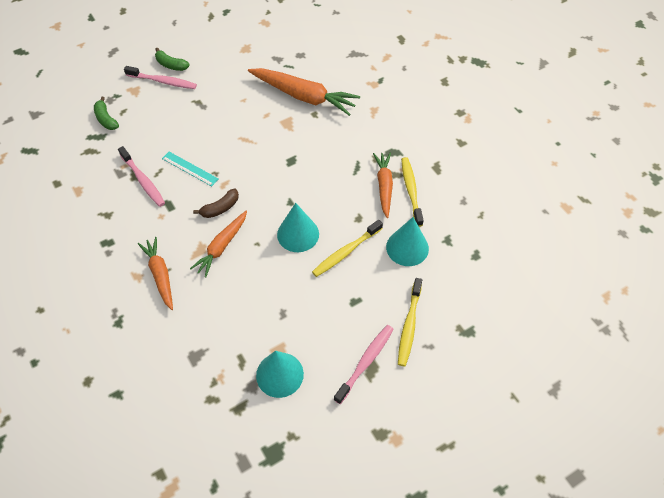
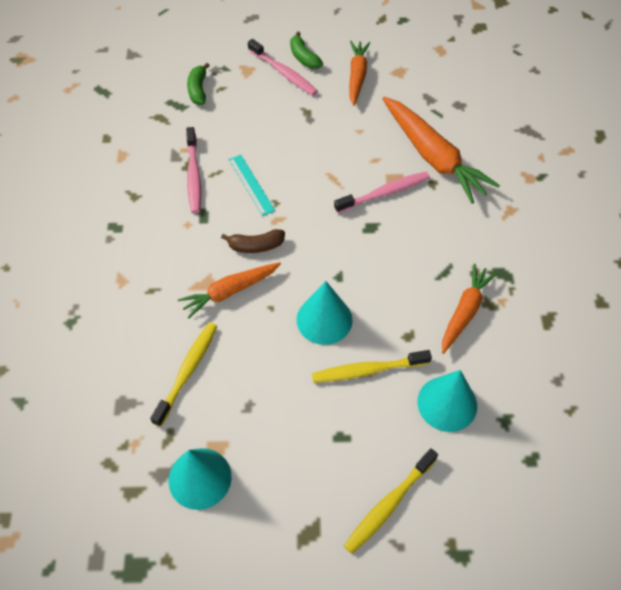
camera: 30 degrees right, 0 degrees up
(160, 275) = (145, 291): orange carrot -> orange carrot (357, 76)
(365, 362) = (307, 520): pink toothbrush -> pink toothbrush (384, 193)
(411, 190) = (496, 333): yellow toothbrush -> yellow toothbrush (187, 371)

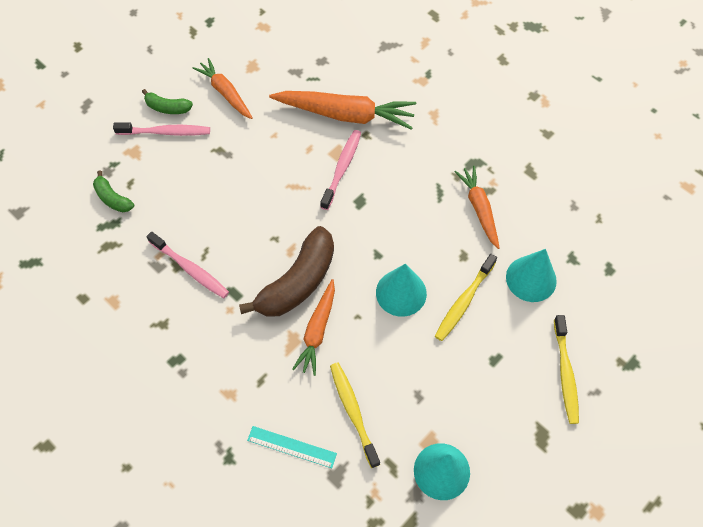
camera: 45 degrees left, 5 degrees up
(251, 184) = (242, 240): turquoise ruler -> turquoise ruler (291, 447)
(256, 246) = (297, 282): brown banana -> brown banana, size x2.00

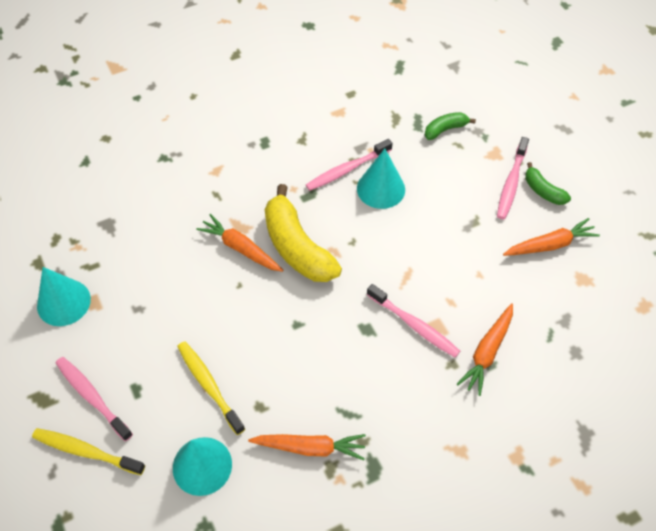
camera: 110 degrees right, 5 degrees down
(167, 108) = (543, 191): green banana -> green banana turned 75 degrees counterclockwise
(291, 447) = (148, 200): turquoise ruler -> none
(297, 282) = (297, 247): brown banana -> yellow banana
(345, 115) = (487, 352): orange carrot -> orange carrot, size x0.62
(353, 412) = (152, 252): yellow toothbrush -> none
(401, 293) = (245, 331): turquoise cone -> turquoise cone (381, 188)
(519, 393) = (92, 397): none -> pink toothbrush

